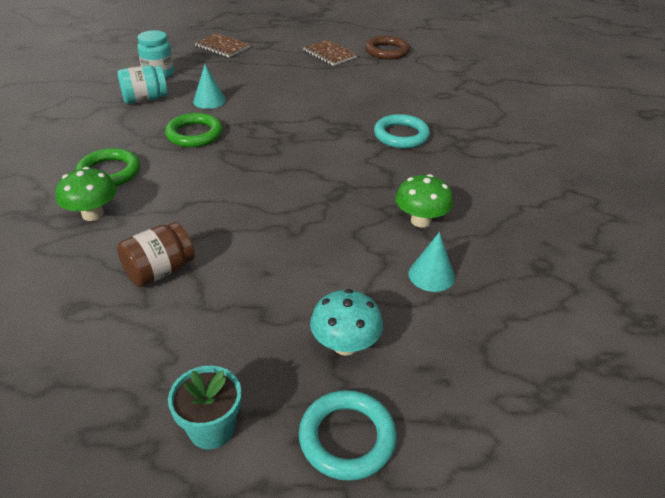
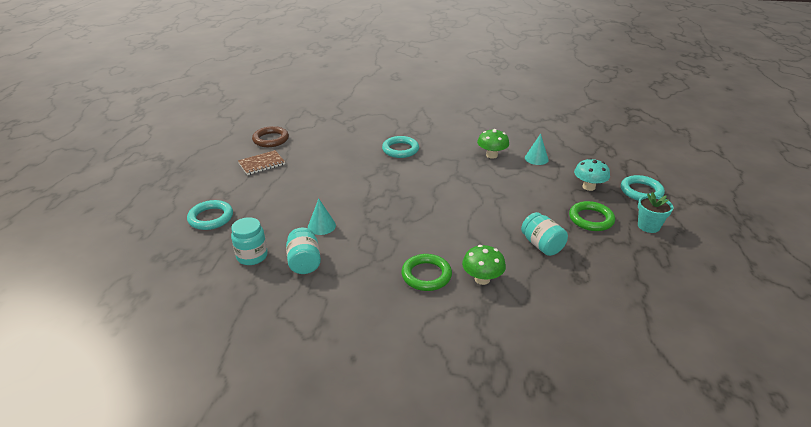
camera: 80 degrees left, 5 degrees down
(160, 271) = (542, 245): brown jar -> turquoise jar
(194, 134) = (376, 233): green ring -> green ring (591, 219)
(222, 47) = (211, 218): brown notebook -> turquoise ring

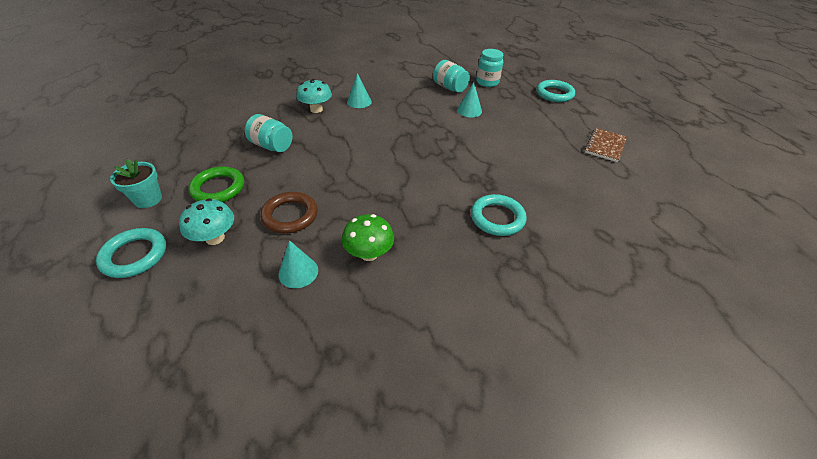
camera: 150 degrees right, 10 degrees up
(271, 139) = (655, 178): brown ring -> brown ring (290, 215)
(426, 275) = (359, 101): green ring -> turquoise cone
(482, 279) = (316, 109): green mushroom -> turquoise mushroom

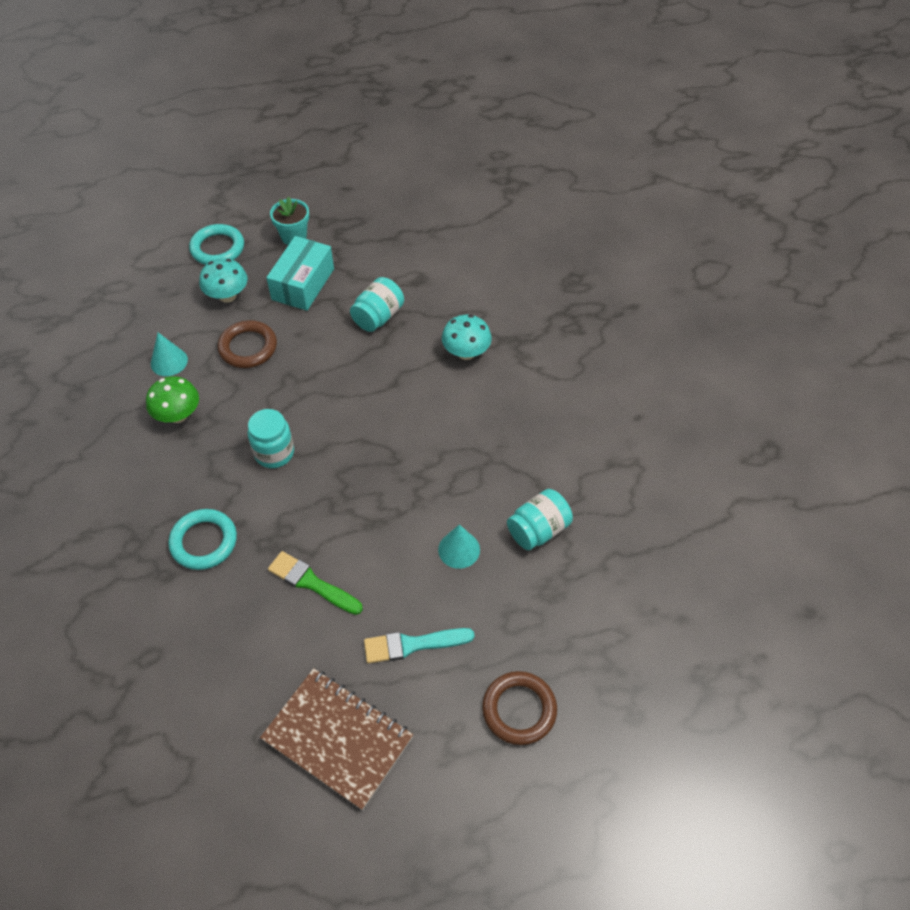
camera: 95 degrees right, 10 degrees up
(218, 188) = (303, 284): green ring -> turquoise box
(359, 101) = (488, 401): turquoise cone -> none
(487, 82) = (562, 596): turquoise jar -> turquoise jar (274, 453)
(511, 162) = (311, 583): none -> green brush
(536, 124) = (412, 645): none -> turquoise brush
(554, 94) = (519, 710): turquoise ring -> brown ring
(605, 146) = (338, 738): brown notebook -> brown notebook, size x1.61

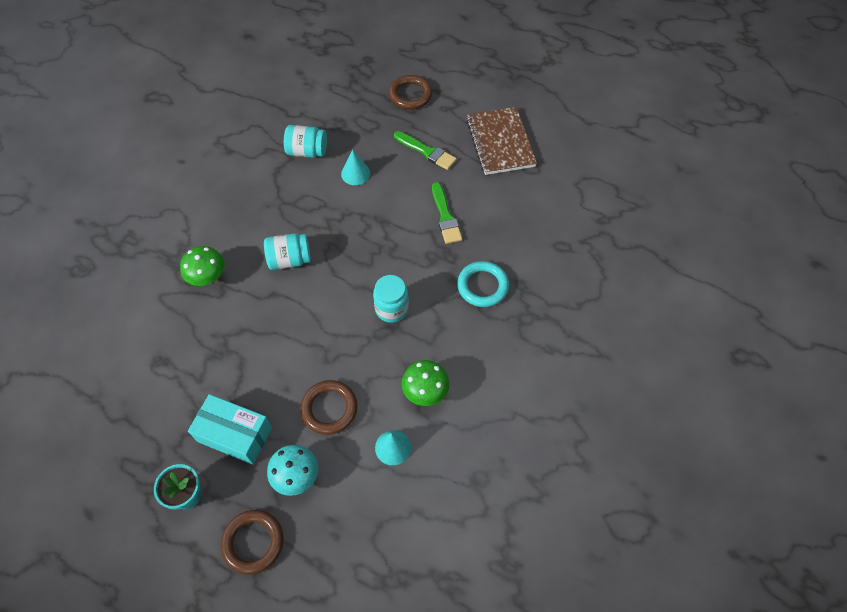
camera: 135 degrees left, 5 degrees up
(217, 248) = (253, 542): turquoise ring -> brown ring
(303, 284) = (234, 434): turquoise box -> turquoise box turned 45 degrees clockwise
(378, 317) = (222, 354): turquoise jar -> turquoise jar (289, 260)
(412, 645) = (427, 152): turquoise brush -> green brush
(466, 352) = (208, 277): turquoise mushroom -> green mushroom

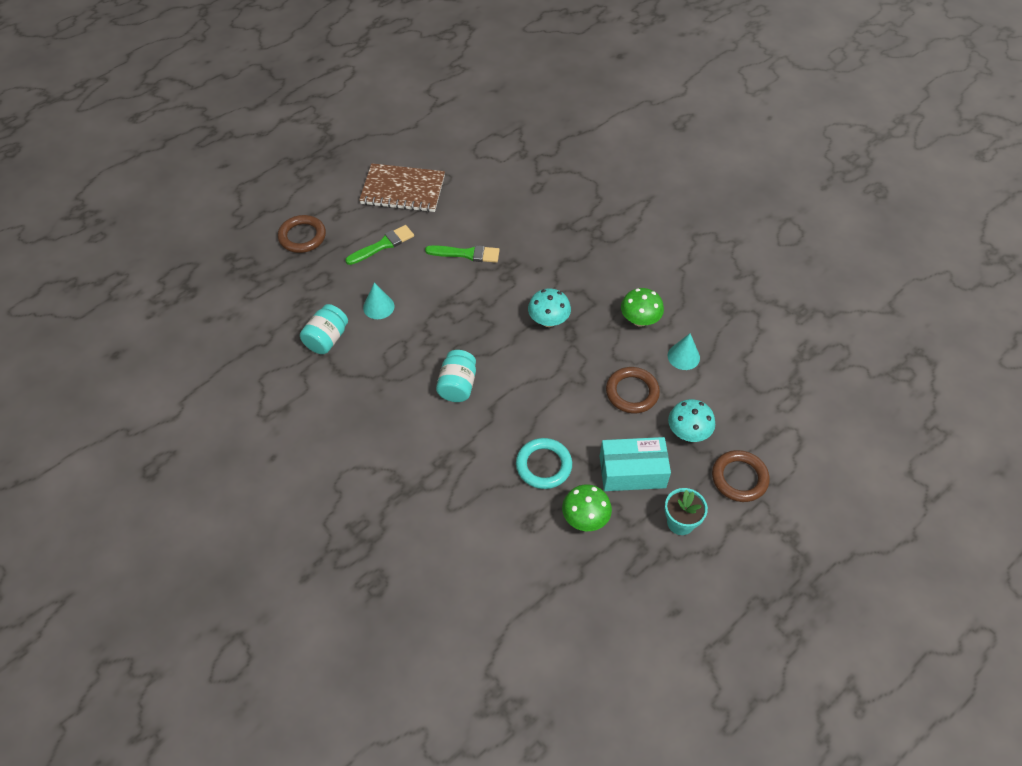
camera: 70 degrees left, 5 degrees down
(208, 277) = (445, 460): green mushroom -> green mushroom (585, 518)
(234, 434) = (632, 472): turquoise box -> turquoise box turned 45 degrees clockwise
(391, 309) = (548, 320): turquoise jar -> turquoise mushroom
(482, 286) = (553, 251): turquoise ring -> turquoise ring (543, 465)

